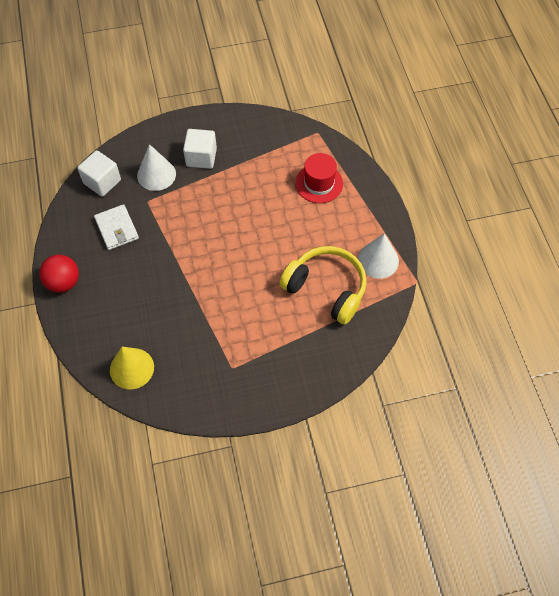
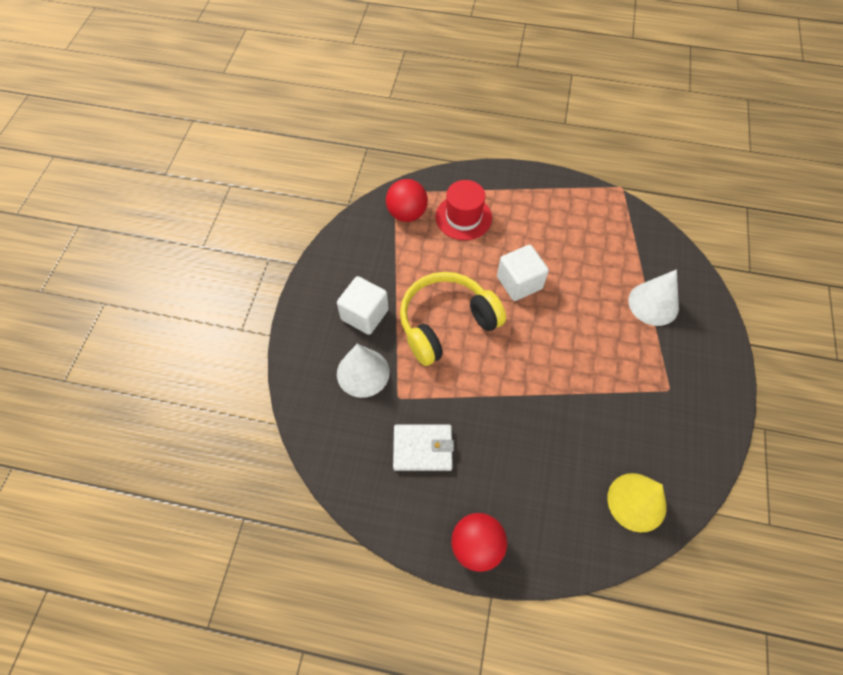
camera: 65 degrees left, 0 degrees up
(102, 182) = (339, 441): white cube -> white cube (519, 282)
(301, 147) = (407, 214): none -> red ball
(326, 289) = (601, 263): yellow headphones -> yellow headphones (446, 324)
(378, 260) = (583, 207): white cone -> white cone (653, 303)

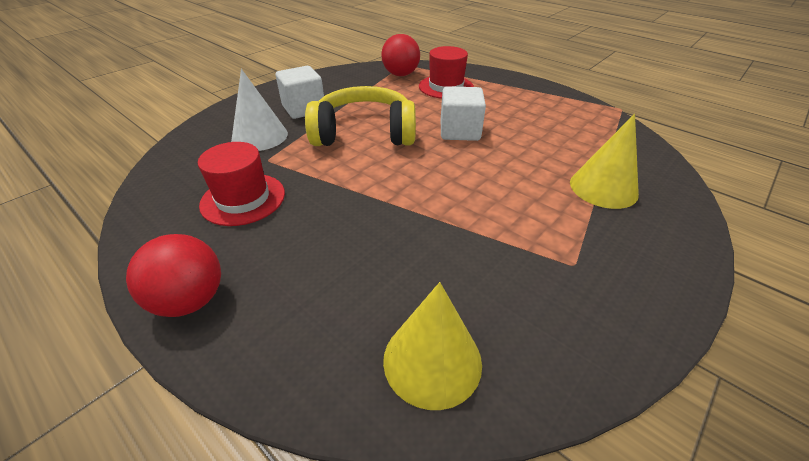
camera: 30 degrees right, 20 degrees down
(422, 449) = (243, 199): white wallet -> red hat
(653, 303) = (603, 188): white cone -> yellow cone

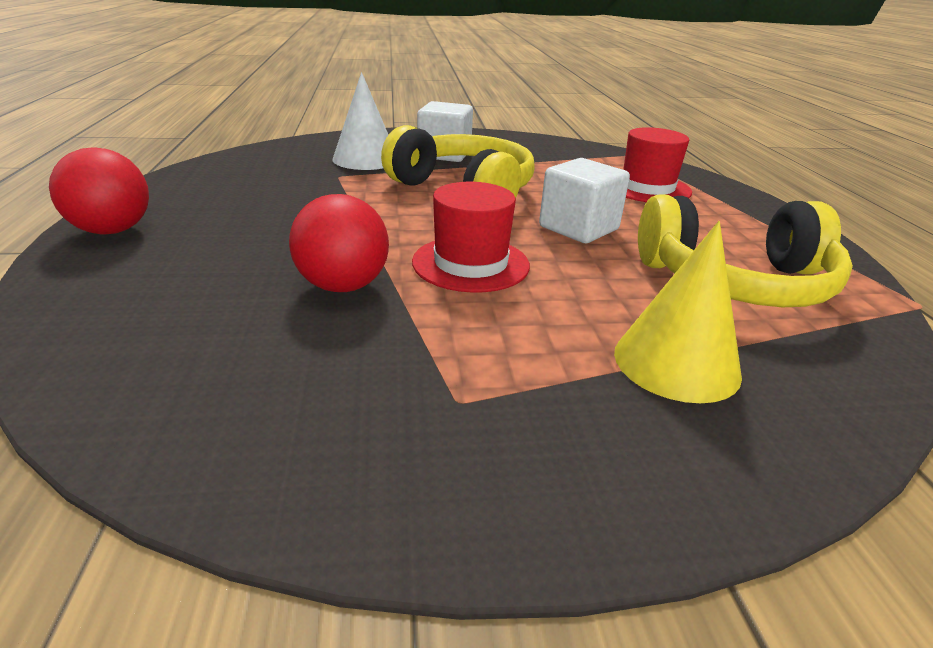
camera: 40 degrees right, 10 degrees down
(243, 199) = (267, 191): red hat -> red hat (470, 263)
(400, 74) = (609, 161): red ball -> red ball (343, 286)
(432, 360) = (159, 369): yellow cone -> none
(559, 130) = (735, 281): none -> yellow headphones

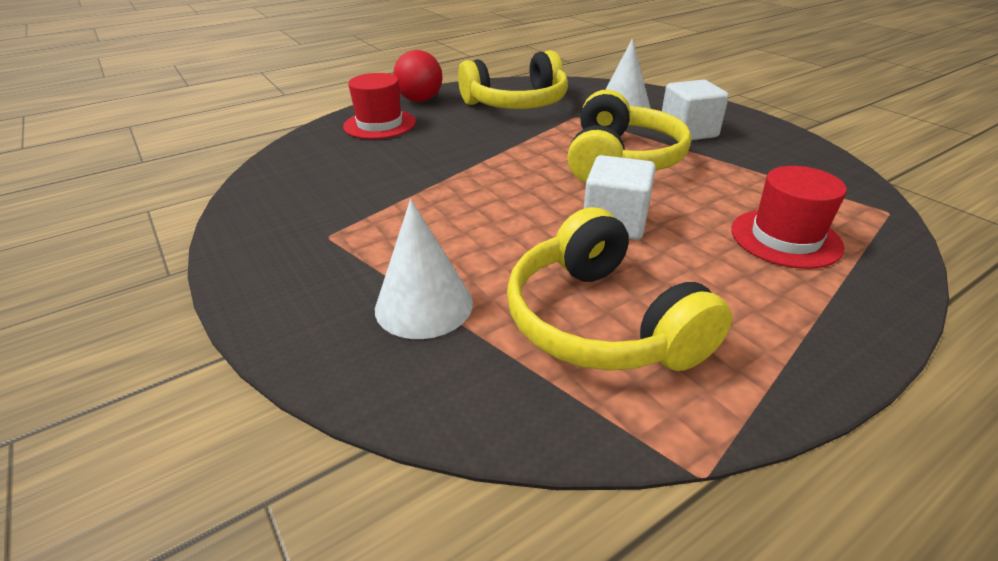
camera: 65 degrees right, 5 degrees up
(250, 187) = (517, 103): none -> yellow headphones
(343, 286) = (419, 170): red ball -> none
(470, 263) = (492, 197): red hat -> red hat (380, 124)
(676, 362) = (424, 305): yellow cone -> white cone

